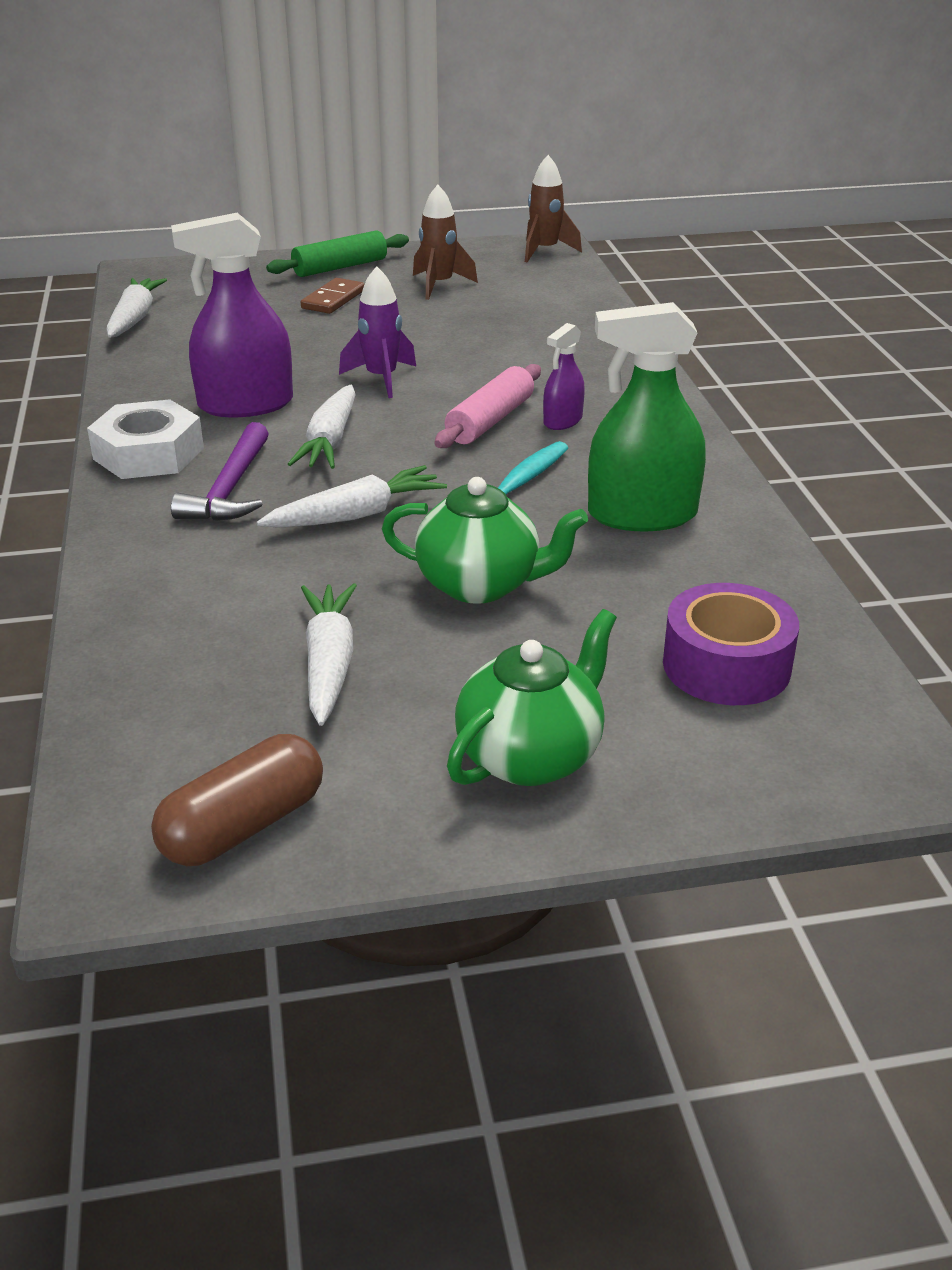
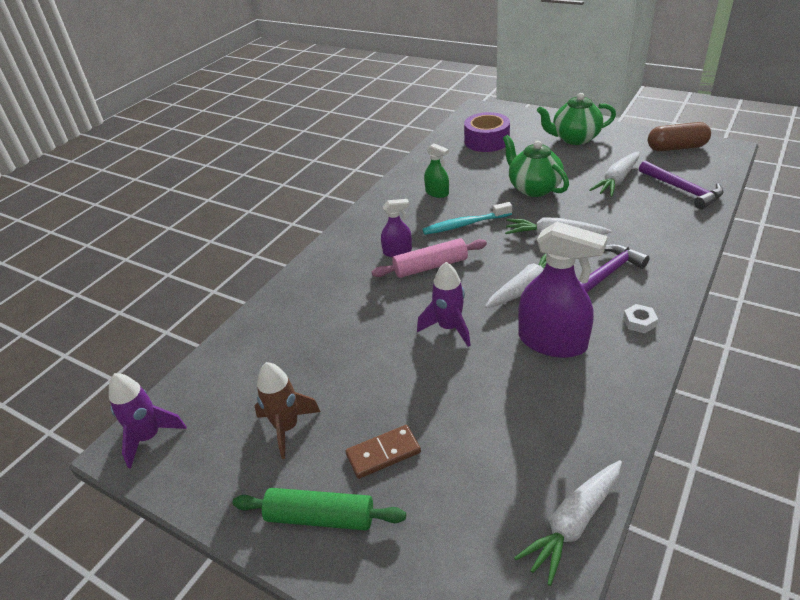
camera: 135 degrees left, 5 degrees up
(149, 453) = (639, 322): white nut -> white nut, size x0.45
(173, 690) = (682, 190): none -> purple hammer
(545, 251) = (149, 437): brown rocket -> purple rocket
(642, 515) = (437, 193): green spray bottle -> green spray bottle, size x0.52

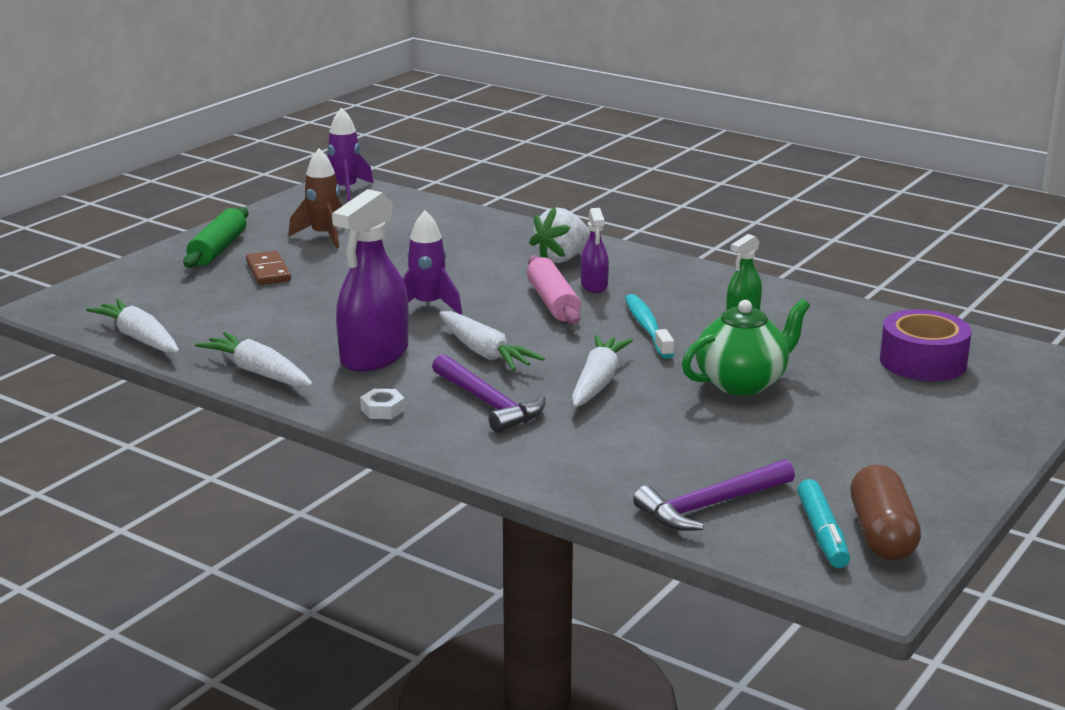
camera: 90 degrees right, 15 degrees down
(346, 271) = (562, 258): none -> white strawberry
(574, 138) = (929, 439): green teapot -> none
(617, 180) = (755, 453): white carrot -> white carrot (258, 372)
(687, 161) = (822, 533): none -> turquoise marker

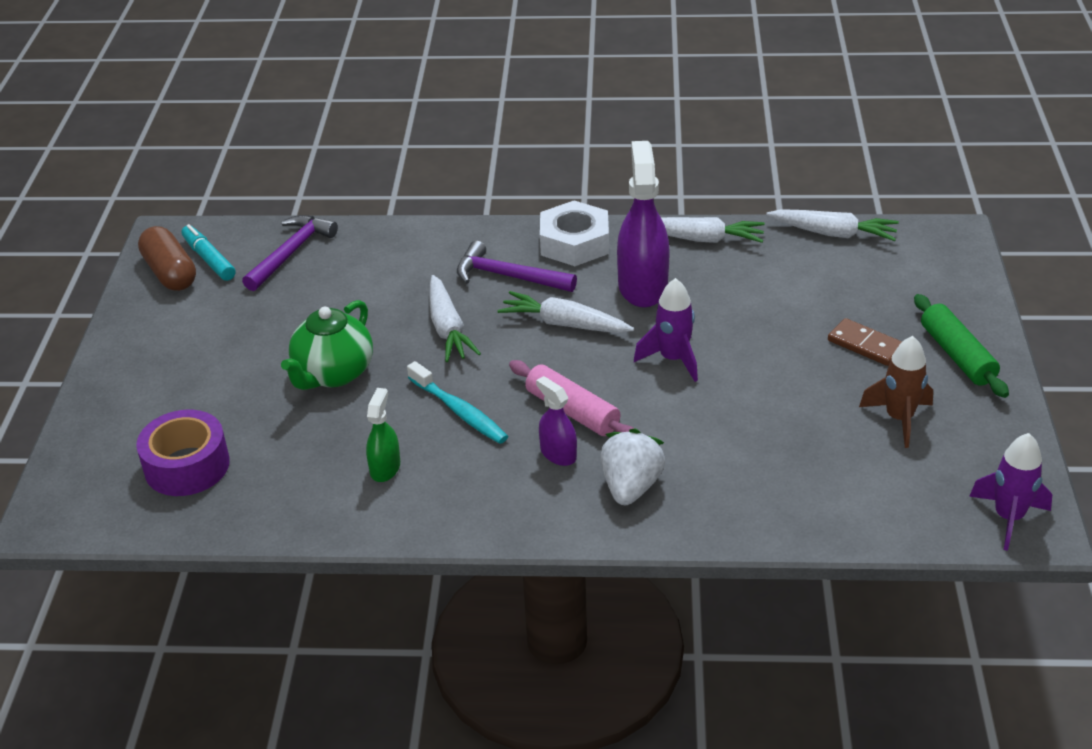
camera: 150 degrees right, 15 degrees up
(383, 410) = (574, 243): white nut -> white nut, size x2.24

